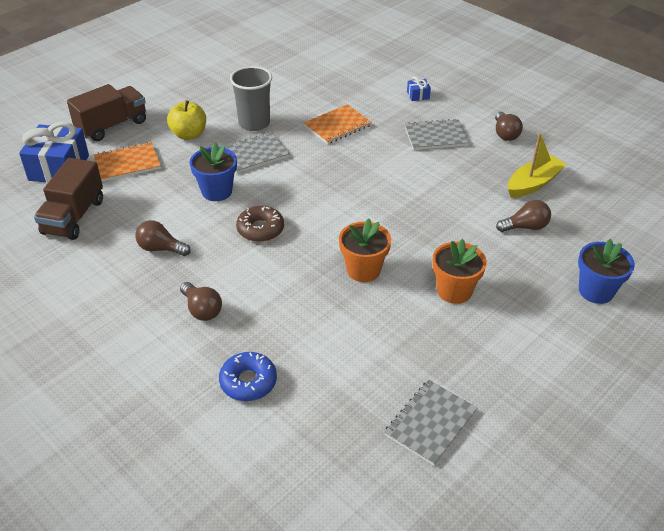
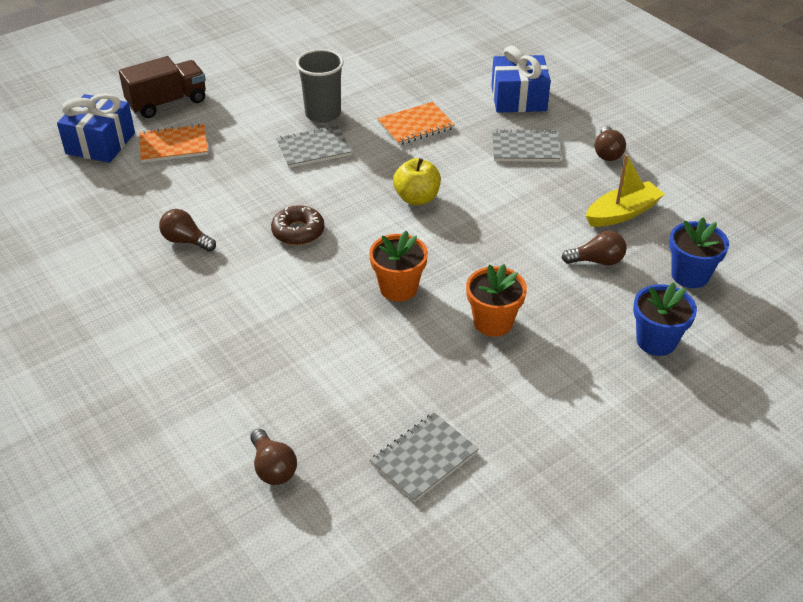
camera: 10 degrees right, 0 degrees up
(74, 217) = (103, 197): brown truck -> none
(189, 135) = (248, 120): yellow apple -> yellow apple (417, 198)
(202, 309) = (213, 310): brown light bulb -> brown light bulb (273, 467)
(217, 191) = (262, 185): blue flower pot -> blue flower pot (690, 275)
(248, 382) = (242, 390): blue donut -> none
(418, 95) = (518, 99): blue gift -> blue gift, size x2.30

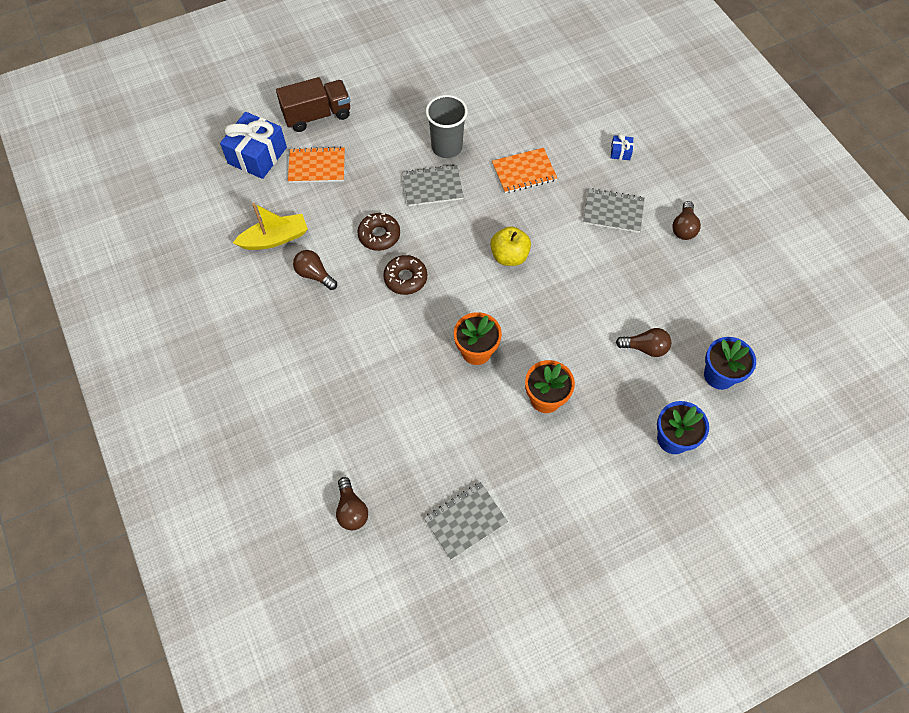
camera: 10 degrees right, 20 degrees up
(259, 197) = (379, 235): none -> brown donut
(518, 99) = (620, 152): blue gift -> blue gift, size x0.44
(622, 213) = (679, 299): yellow boat -> yellow boat (275, 239)

